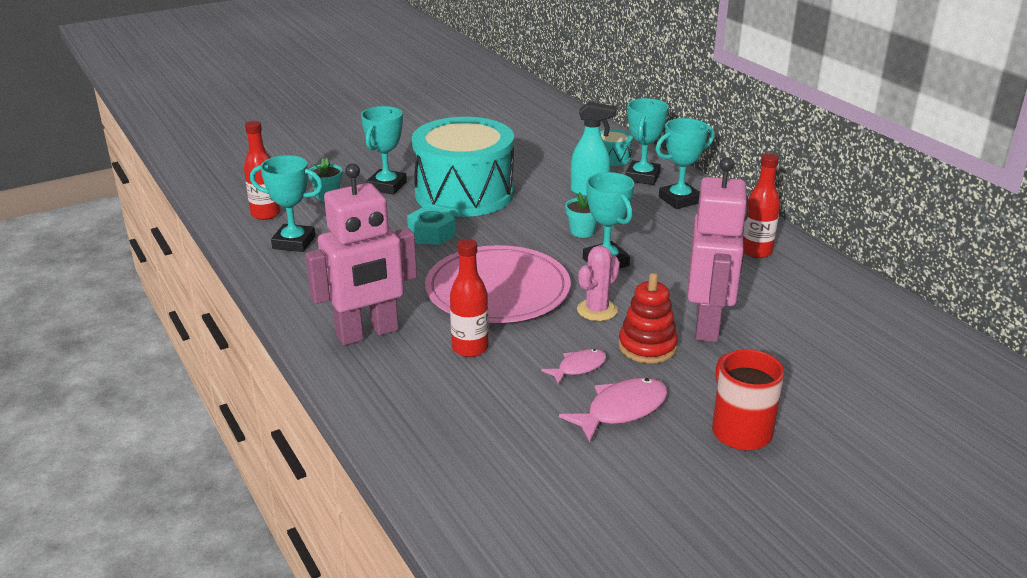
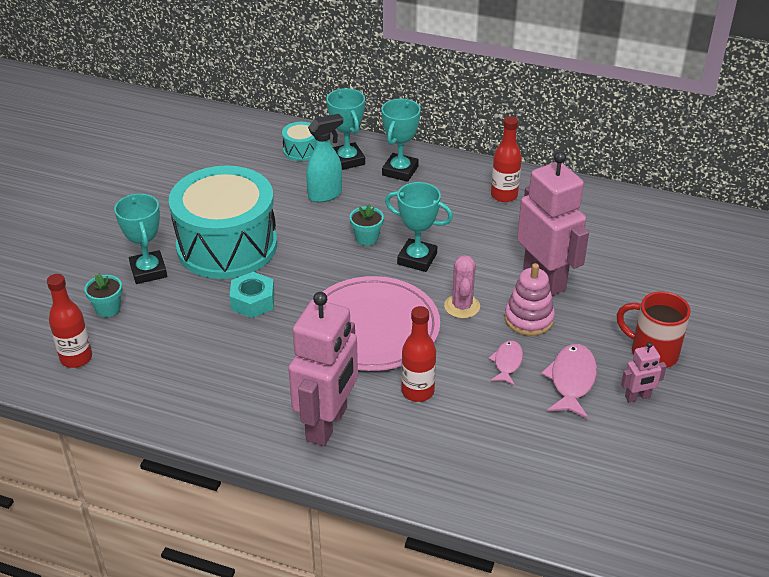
camera: 40 degrees left, 10 degrees up
(294, 242) = (146, 374): turquoise trophy -> none
(647, 347) = (529, 319): red stacking toy -> pink stacking toy
(671, 456) = (637, 397): none -> pink robot

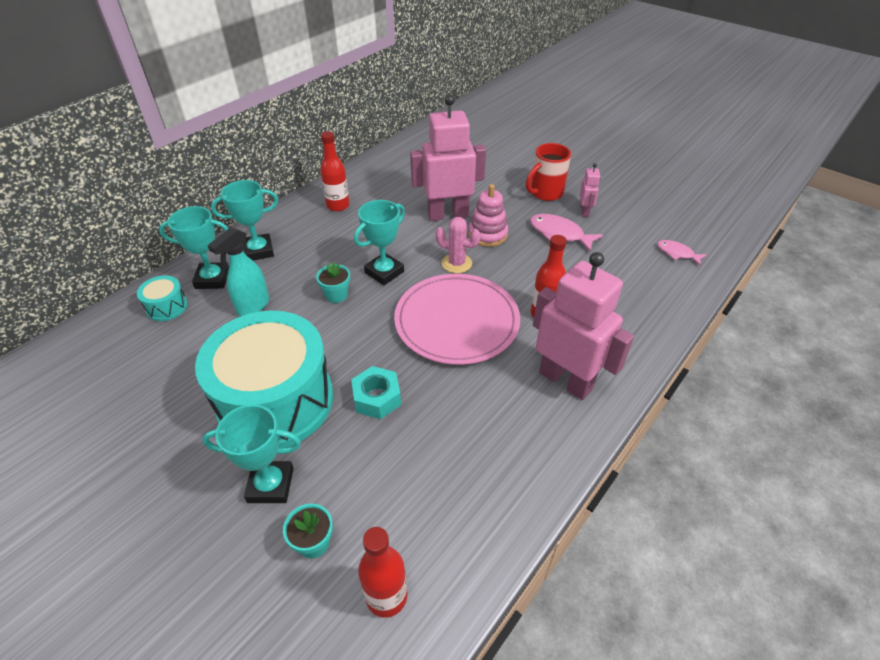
camera: 70 degrees left, 5 degrees up
(325, 195) = (253, 306): turquoise spray bottle -> turquoise spray bottle turned 135 degrees counterclockwise
(400, 171) = (258, 251): turquoise trophy -> turquoise trophy turned 60 degrees counterclockwise
(507, 363) = (530, 258): pink fish -> pink fish (677, 253)

